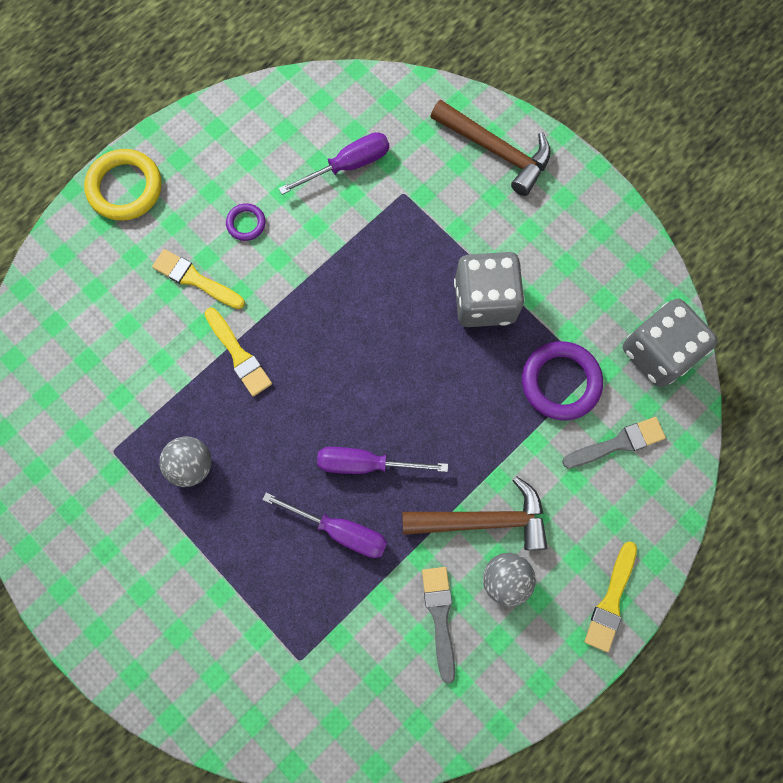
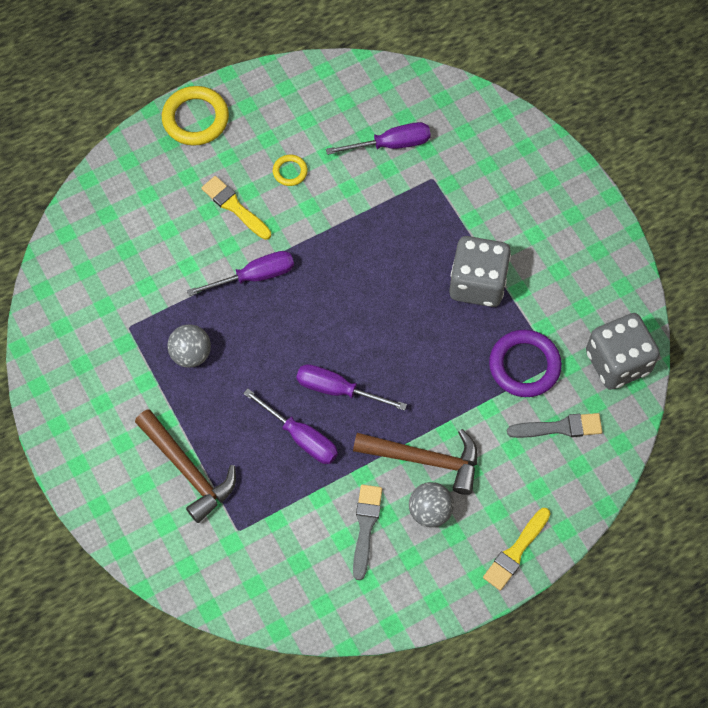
camera: 15 degrees right, 10 degrees down
(239, 355) = (254, 276): yellow brush -> purple screwdriver
(246, 223) = (290, 171): purple ring -> yellow ring
(496, 151) = (524, 162): brown hammer -> brown hammer (188, 470)

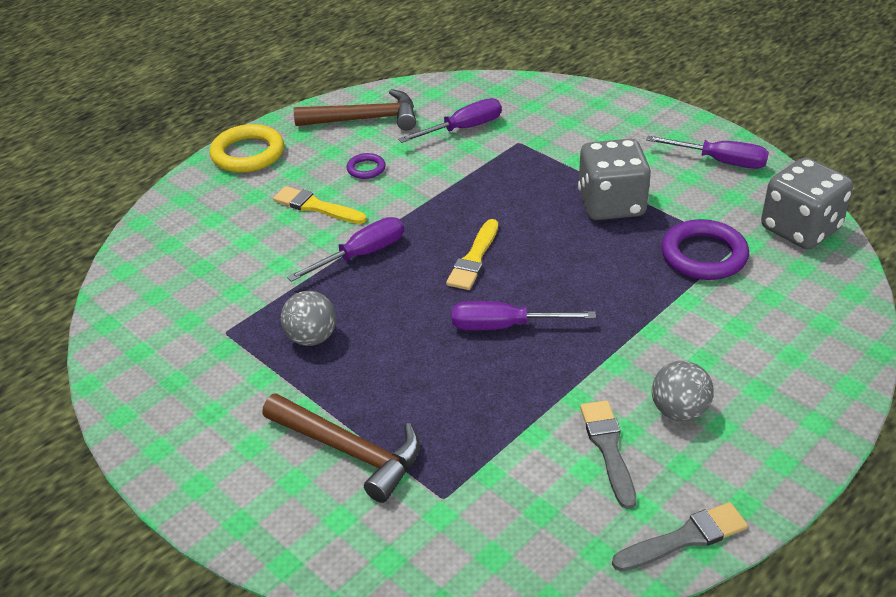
camera: 15 degrees left, 25 degrees down
(290, 171) = (366, 169): yellow ring -> purple ring
(301, 437) = (482, 380): purple screwdriver -> purple screwdriver (720, 161)
(425, 459) = (643, 363): brown hammer -> brown hammer (365, 119)
(516, 551) = (808, 422): yellow brush -> yellow brush (474, 259)
(559, 427) = (777, 296): grey brush -> grey brush (684, 538)

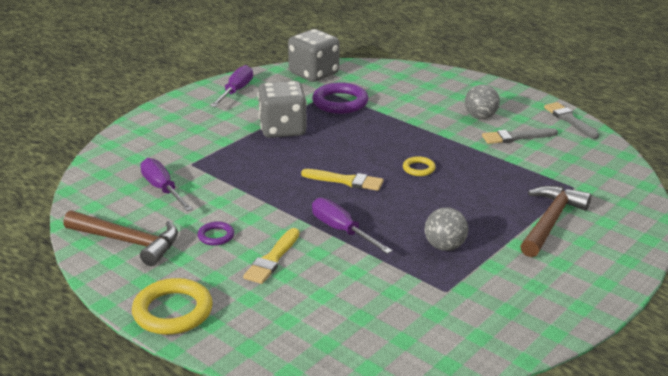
camera: 95 degrees left, 10 degrees down
(365, 119) = (128, 242): brown hammer -> brown hammer turned 120 degrees clockwise
(504, 326) = (418, 168): purple screwdriver -> yellow ring

